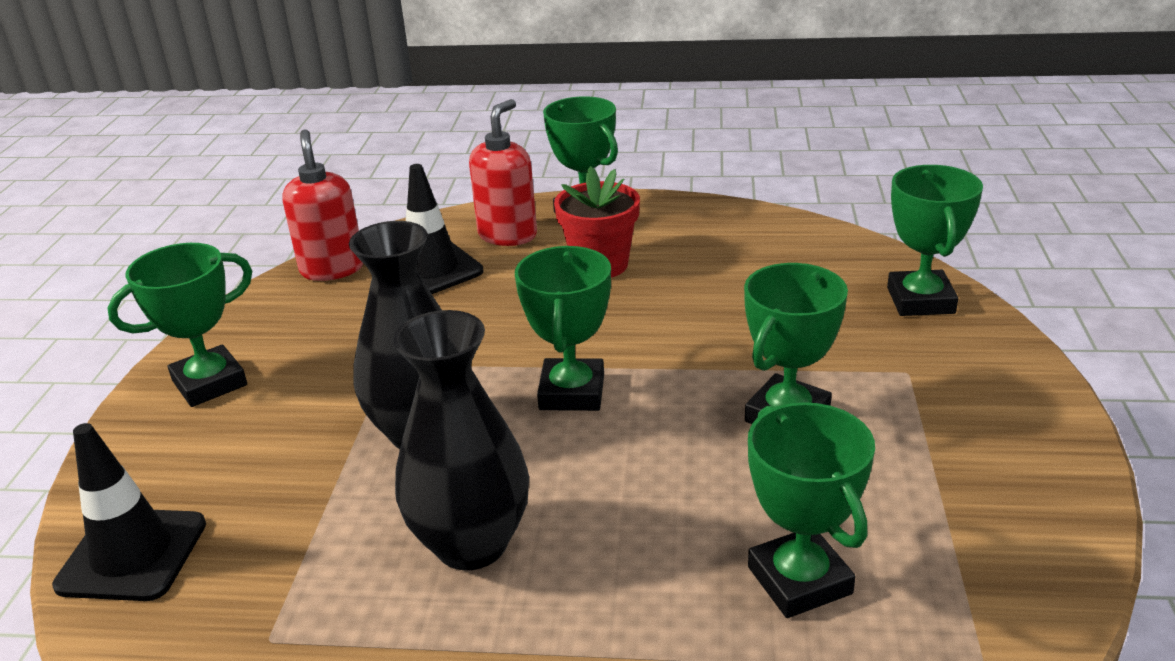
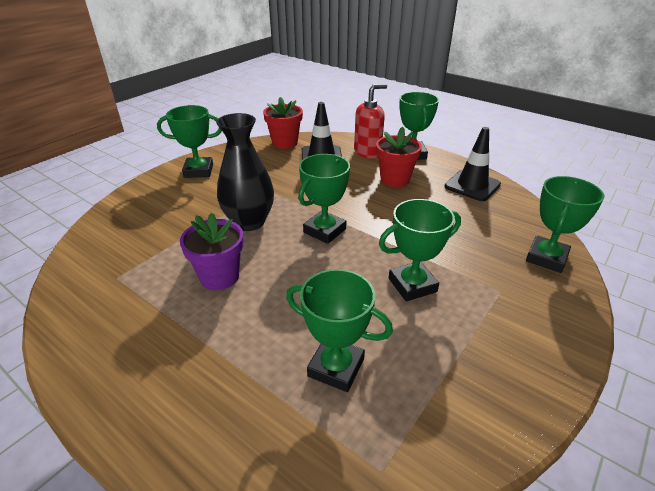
camera: 30 degrees right, 5 degrees up
(132, 555) = (111, 224): black traffic cone -> black traffic cone (472, 185)
(332, 269) = (285, 143): red soap dispenser -> red flower pot
(471, 544) = (219, 276): black vase -> purple flower pot
(799, 580) = (336, 367): green trophy -> green trophy turned 75 degrees counterclockwise

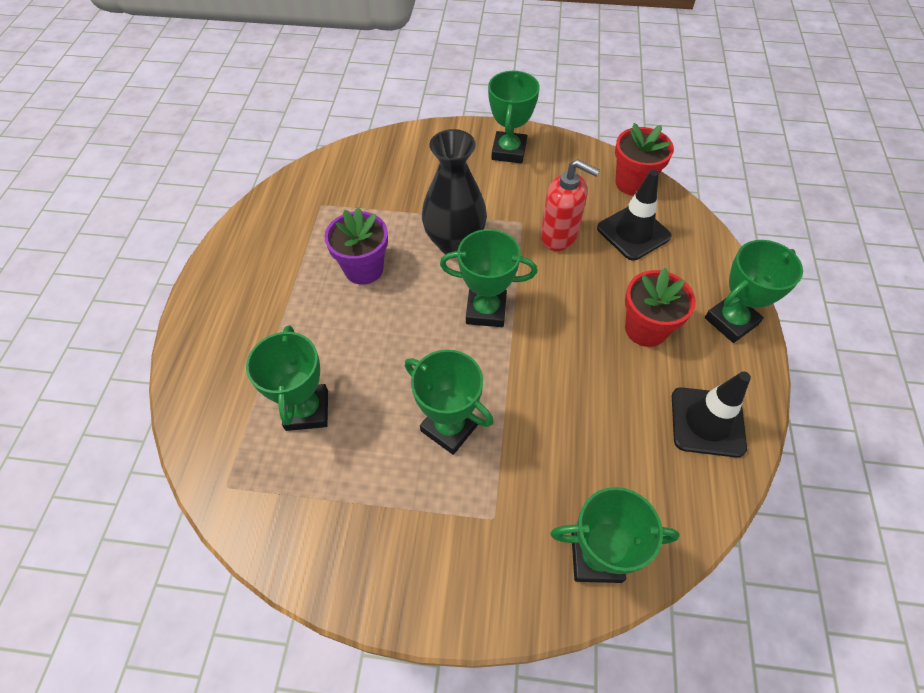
camera: 60 degrees right, 20 degrees up
(198, 171) = (509, 151): green trophy -> green trophy turned 45 degrees clockwise
(368, 152) = (688, 272): red soap dispenser -> red soap dispenser (559, 236)

